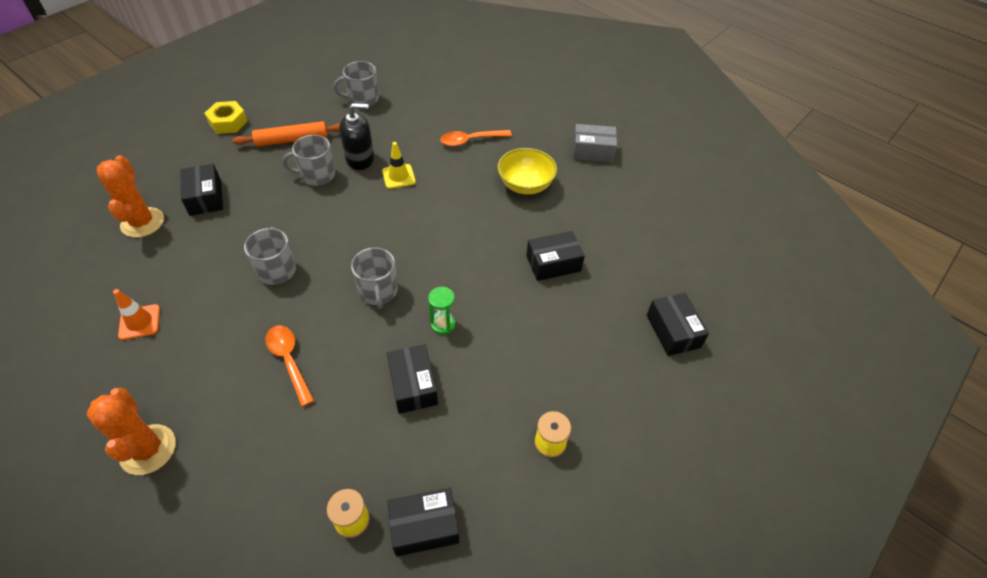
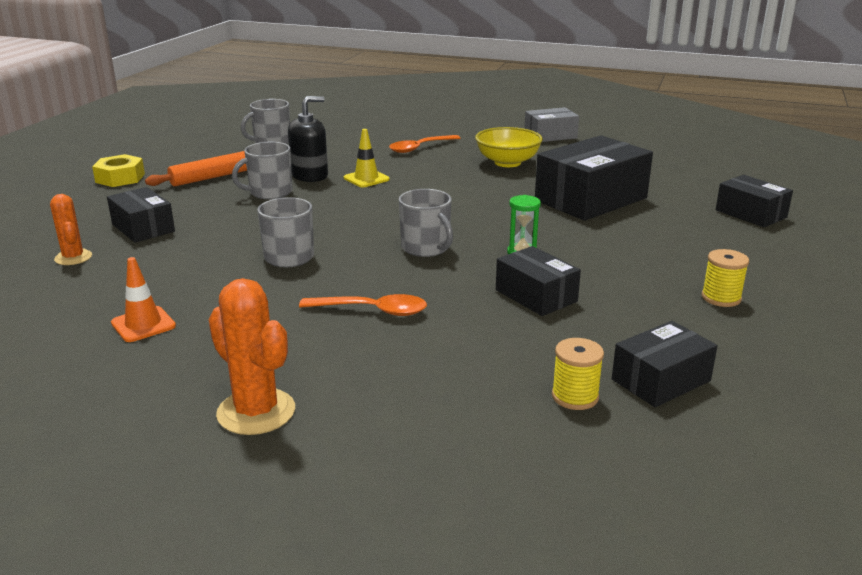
camera: 20 degrees left, 25 degrees down
(142, 222) = (73, 257): orange cactus -> orange cactus, size x0.63
(289, 361) = (372, 310): orange spoon -> orange spoon turned 150 degrees clockwise
(553, 263) = (591, 199): black box -> black box, size x1.74

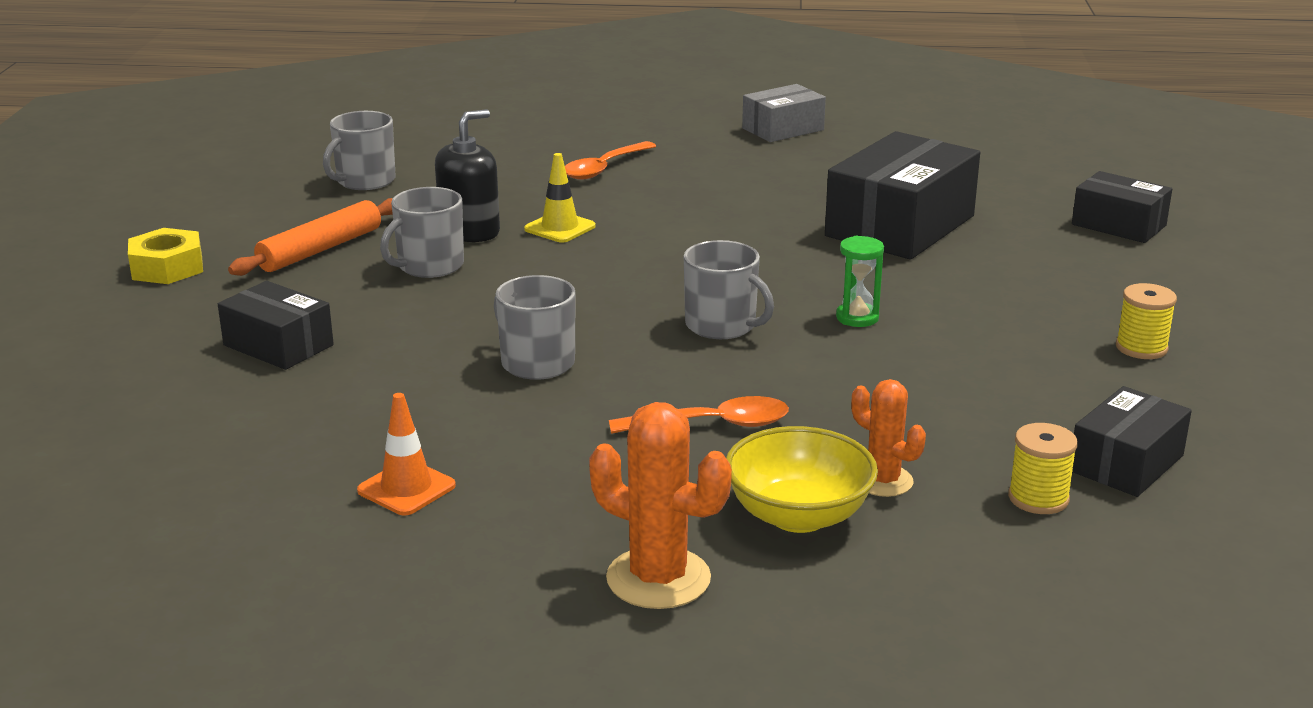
camera: 15 degrees left, 0 degrees up
(73, 257) = (210, 405): orange cactus -> orange cactus (883, 481)
(507, 162) = (749, 180): yellow bowl -> yellow bowl (798, 515)
(536, 295) = (912, 375): black box -> none

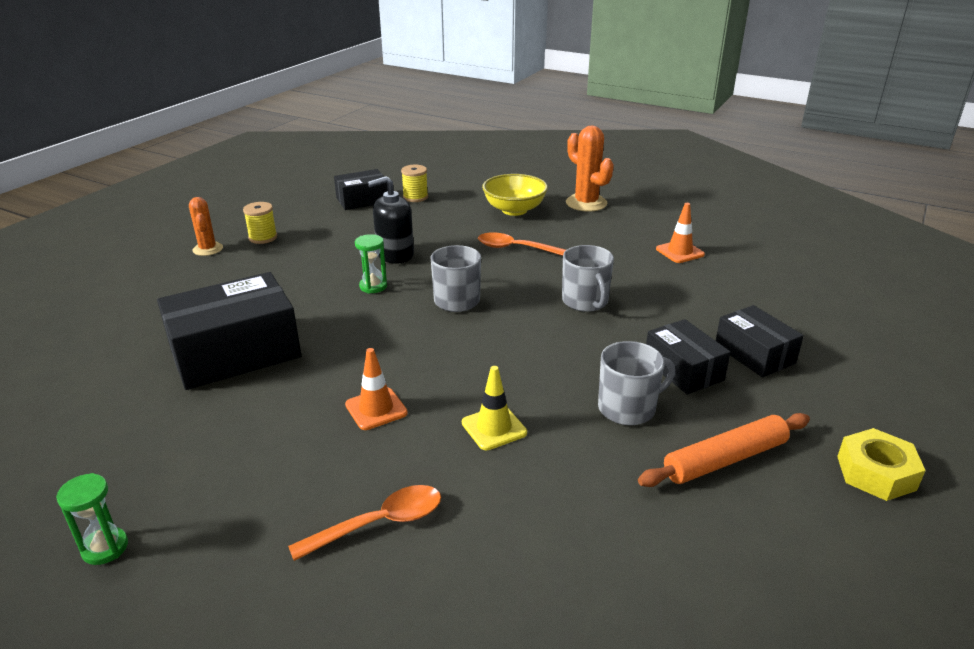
camera: 155 degrees left, 5 degrees up
(365, 181) = (668, 591): grey mug -> none
(469, 231) = (577, 446): black soap dispenser -> black soap dispenser (395, 254)
(689, 218) = (376, 409): none -> orange traffic cone
(783, 129) = (105, 548): grey box -> green hourglass
(883, 481) = (466, 213): orange cactus -> orange cactus (208, 249)
(1118, 225) = (101, 313): black box -> black box (683, 370)

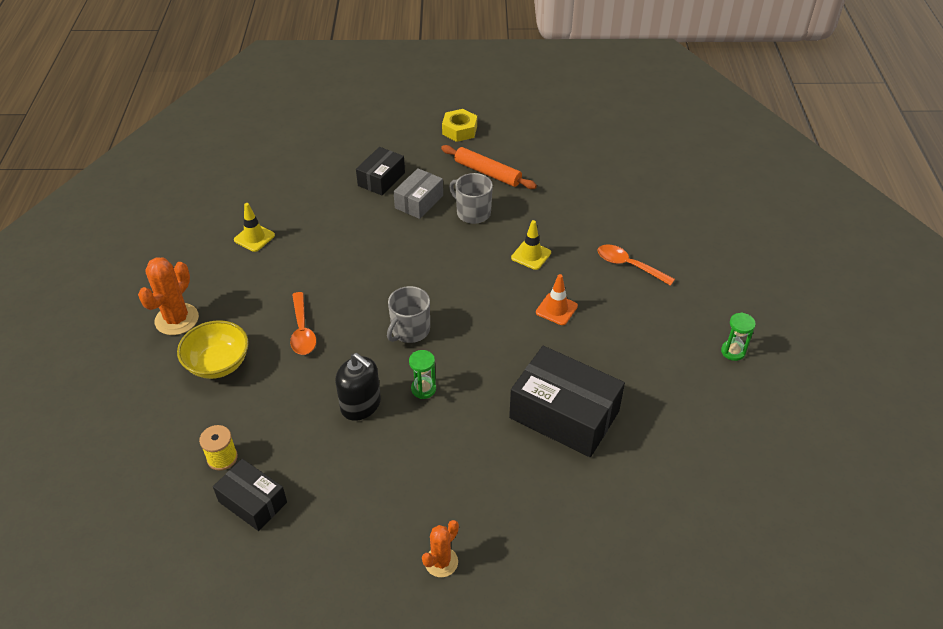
camera: 120 degrees left, 15 degrees up
(263, 238) = (390, 531): yellow spool -> none
(585, 301) = (365, 263): grey mug -> none
(680, 252) = (254, 238): orange traffic cone -> yellow traffic cone
(683, 370) = (419, 201): black box -> grey box

